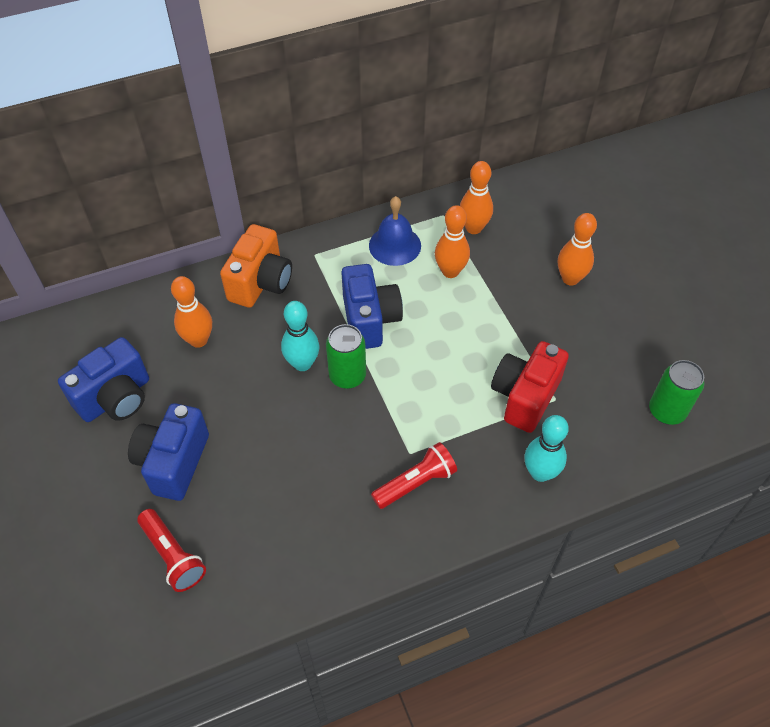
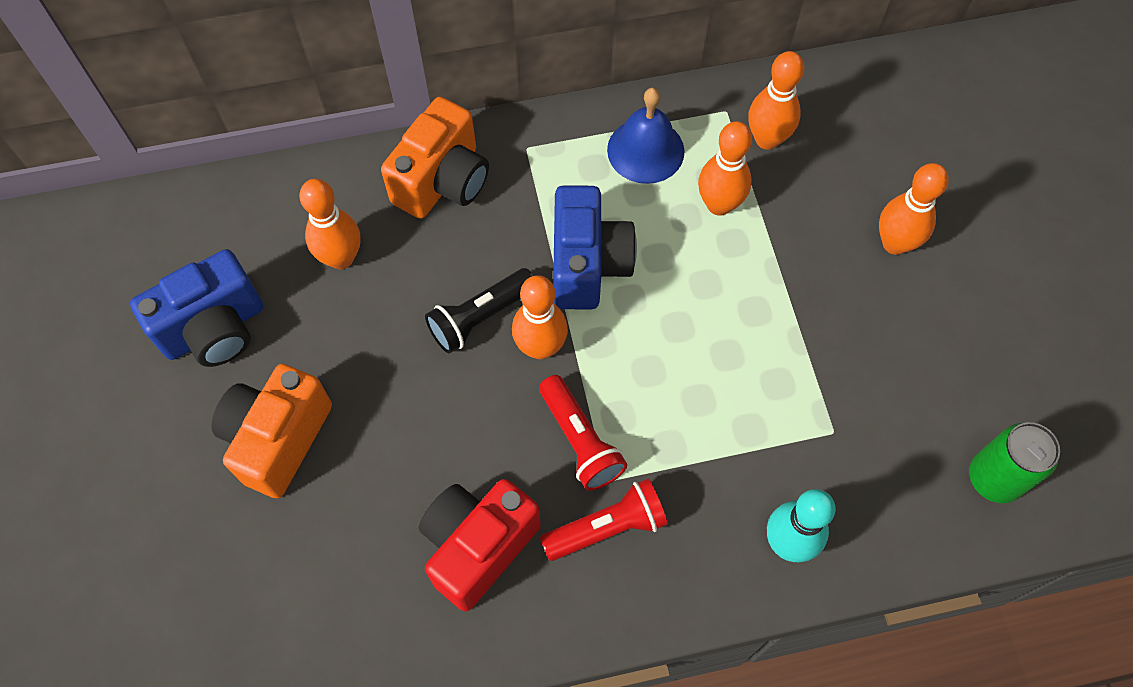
camera: 10 degrees right, 10 degrees up
(173, 462) = (278, 439): blue camera -> orange camera
(173, 556) = (256, 577): red flashlight -> red flashlight (580, 441)
(302, 363) = (480, 317): turquoise bowling pin -> black flashlight
(347, 376) = (540, 347): green can -> orange bowling pin
(524, 397) = (789, 421): red camera -> red camera (478, 546)

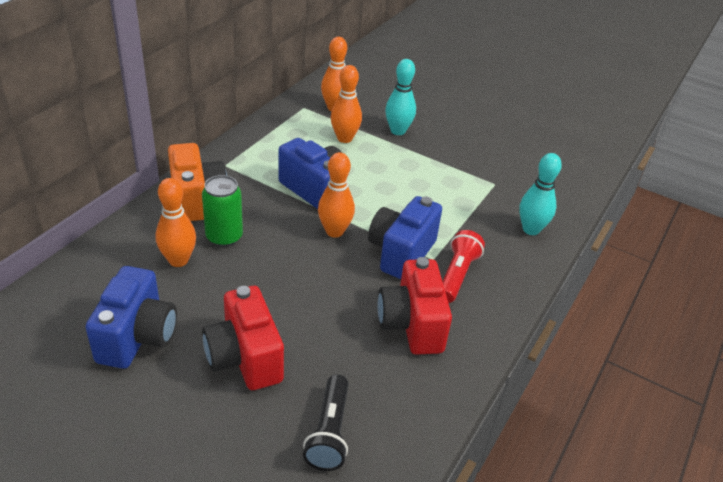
camera: 50 degrees left, 25 degrees down
(278, 439) = (245, 358): orange camera -> red camera
(480, 317) = (289, 239): black flashlight -> black flashlight (329, 432)
(580, 441) = (401, 253): red flashlight -> blue camera
(645, 150) = (286, 137): blue bell -> none
(808, 242) = (398, 131): none -> turquoise bowling pin
(895, 243) = (431, 114): orange bowling pin -> none
(994, 478) = (566, 162): green can -> green can (224, 237)

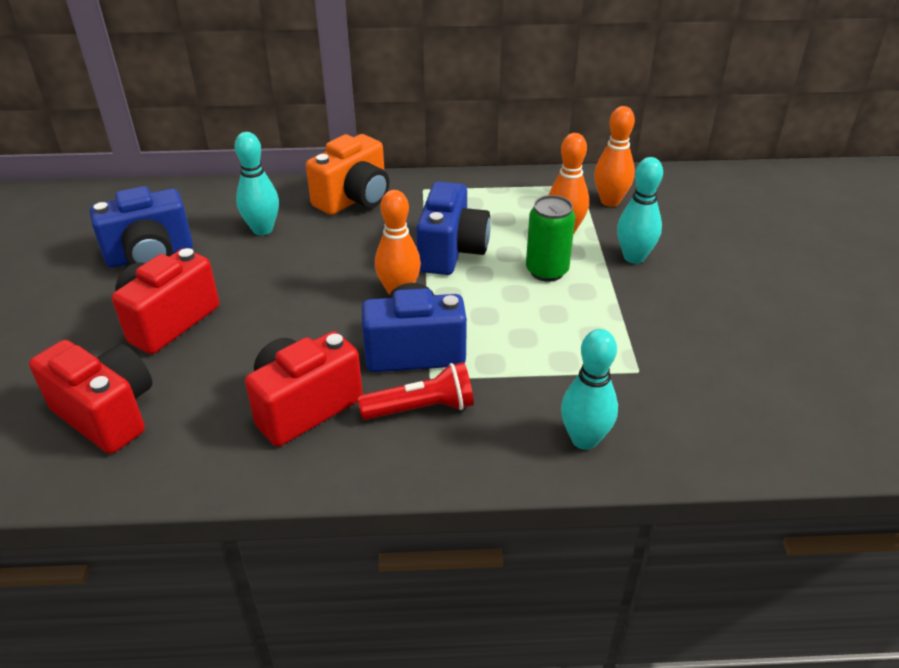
camera: 60 degrees right, 0 degrees up
(178, 260) = (262, 229): orange bowling pin -> turquoise bowling pin
(224, 237) = (318, 236): green can -> green can (547, 271)
(329, 432) = (107, 414): black flashlight -> red camera

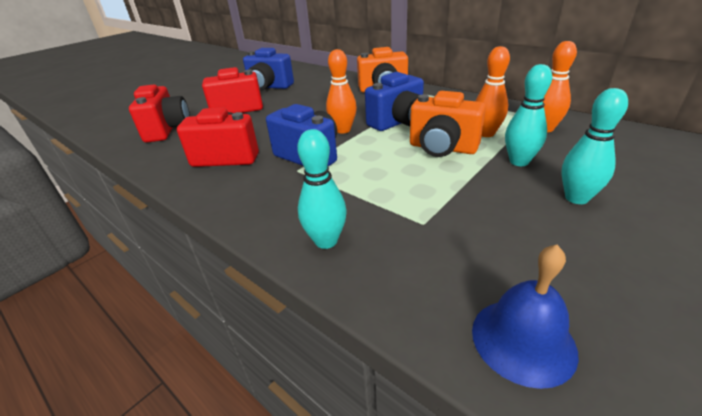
camera: 45 degrees right, 5 degrees down
(262, 229) = (324, 90): turquoise bowling pin -> turquoise bowling pin (576, 198)
(421, 408) = (270, 181): red flashlight -> none
(547, 271) = (442, 148): green can -> orange camera
(806, 427) = (523, 340): none -> blue bell

